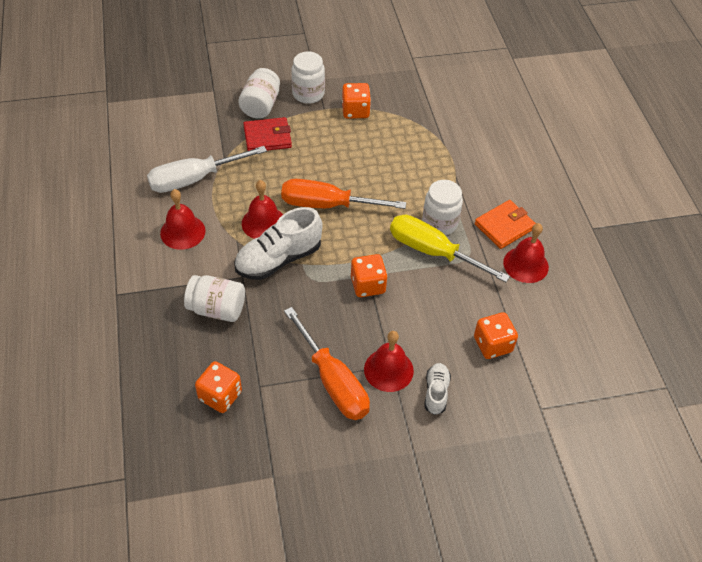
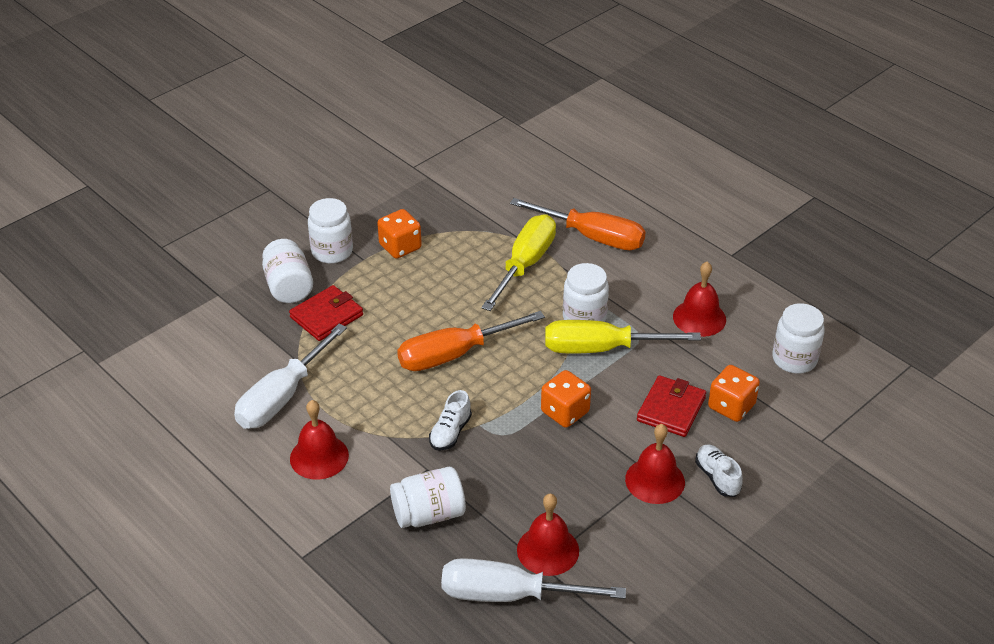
camera: 30 degrees left, 10 degrees down
(220, 396) = (509, 595): orange dice -> white screwdriver
(263, 223) = (401, 404): red bell -> red bell (548, 550)
(278, 259) = (450, 432): white shoe -> white shoe, size x0.54
(333, 381) = (610, 520): orange screwdriver -> orange screwdriver (592, 237)
(430, 163) = (525, 264): none -> yellow screwdriver
(445, 323) = (671, 409): none -> red wallet
(504, 226) = (649, 292): orange wallet -> none
(573, 334) = (794, 359): none -> white jar

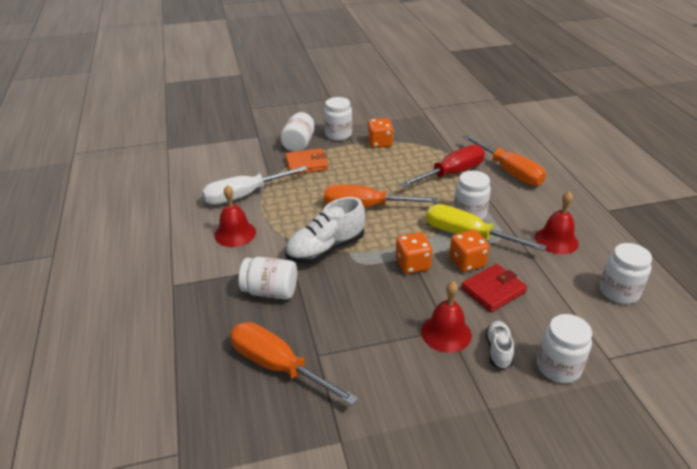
camera: 30 degrees right, 5 degrees down
(327, 316) = (306, 164): red wallet -> orange wallet
(450, 432) = (325, 249): white shoe -> white shoe, size x1.85
(509, 595) = (278, 366): white screwdriver -> orange screwdriver
(525, 264) = (451, 173): yellow screwdriver -> red screwdriver
(548, 550) = (330, 348): red bell -> none
(731, 406) = (543, 305): orange dice -> orange dice (467, 262)
(782, 470) = (558, 367): none -> white jar

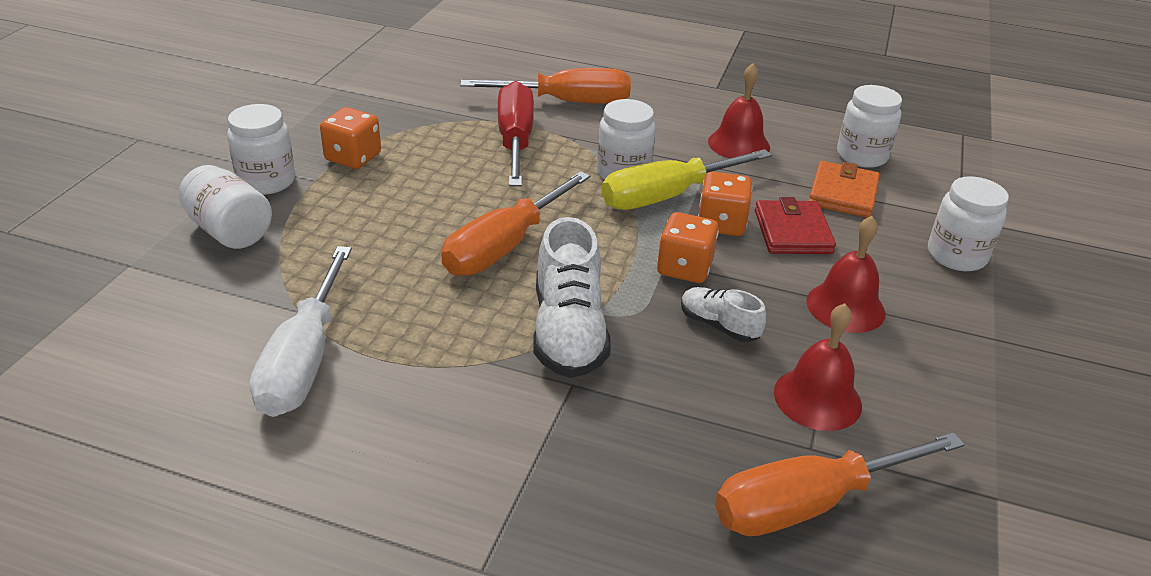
camera: 60 degrees left, 0 degrees up
(235, 233) = (411, 419): red bell -> red bell (817, 398)
(270, 291) = (620, 439): white jar -> none
(306, 164) = (306, 249): orange wallet -> orange wallet (843, 194)
(498, 350) = (903, 282): white shoe -> white shoe (719, 325)

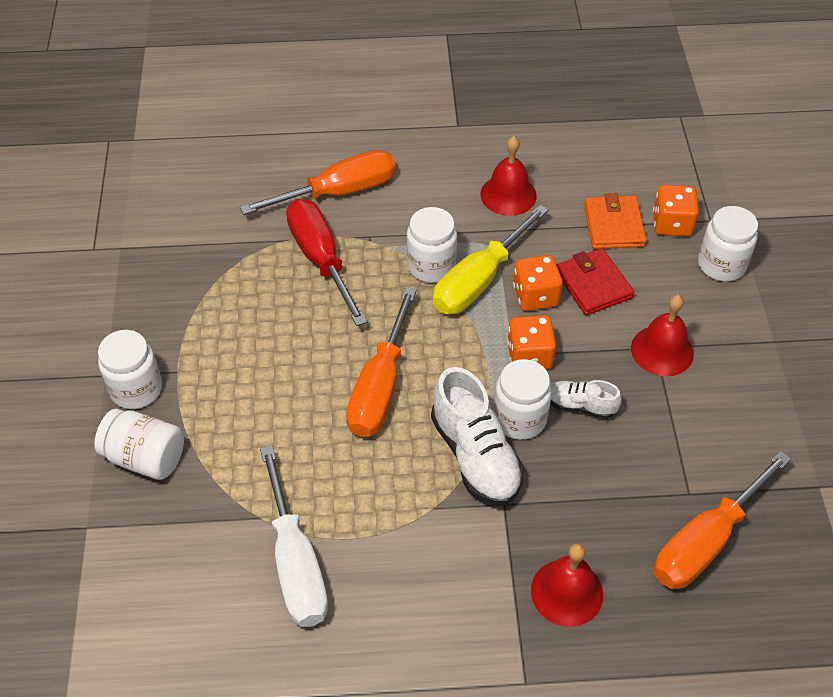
camera: 20 degrees left, 15 degrees up
(353, 157) = (193, 332): orange dice -> orange dice (671, 224)
(817, 398) = (676, 448): red bell -> red bell (567, 592)
(861, 156) = (611, 173): white jar -> white jar (519, 419)

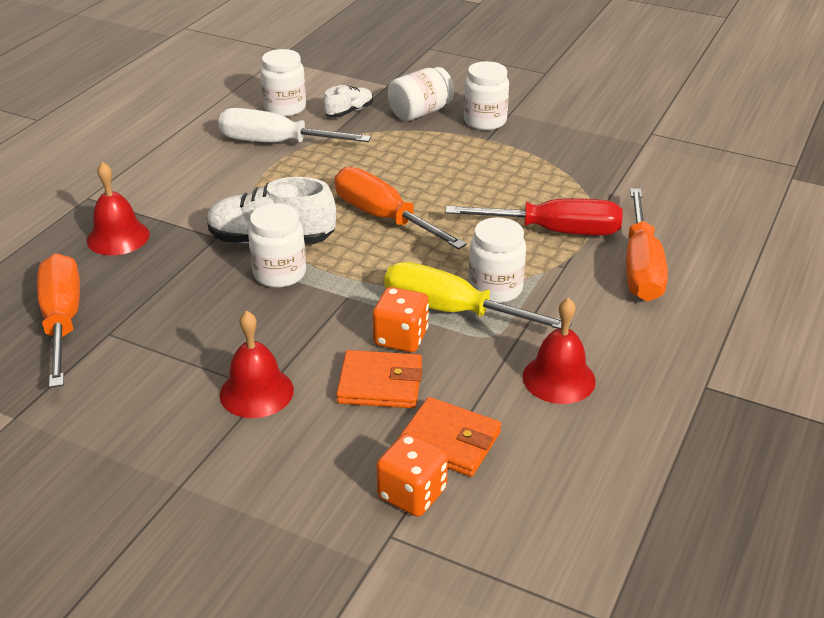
camera: 120 degrees right, 15 degrees down
(479, 280) = (452, 311): yellow screwdriver -> yellow screwdriver turned 45 degrees counterclockwise
(529, 356) = (336, 305): orange dice -> none
(580, 406) = (255, 312): white shoe -> white shoe (349, 112)
(593, 284) = (380, 384): red wallet -> orange wallet
(721, 265) = (316, 503): white jar -> white jar (285, 108)

